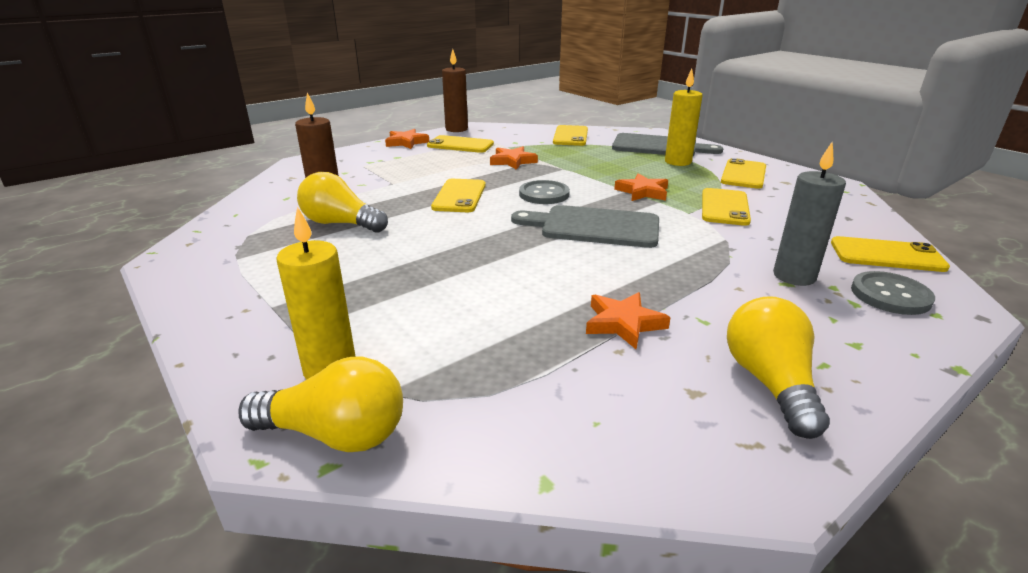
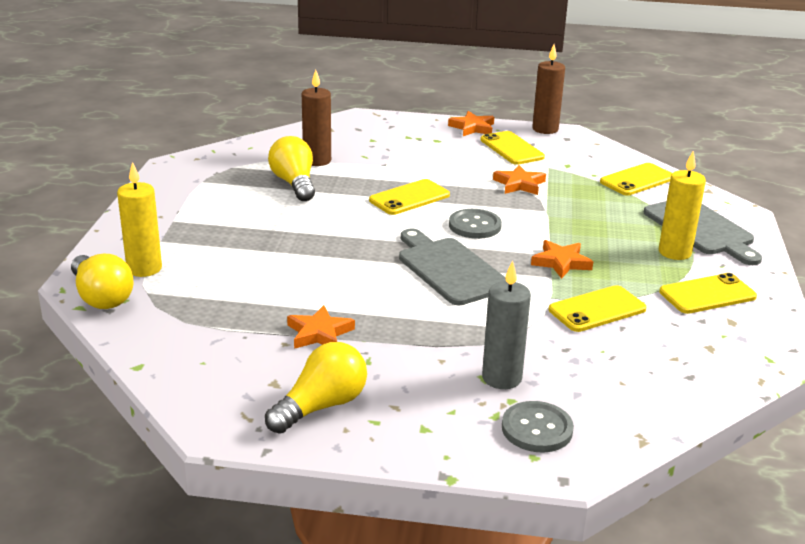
camera: 45 degrees right, 0 degrees up
(886, 255) = (625, 413): yellow phone -> none

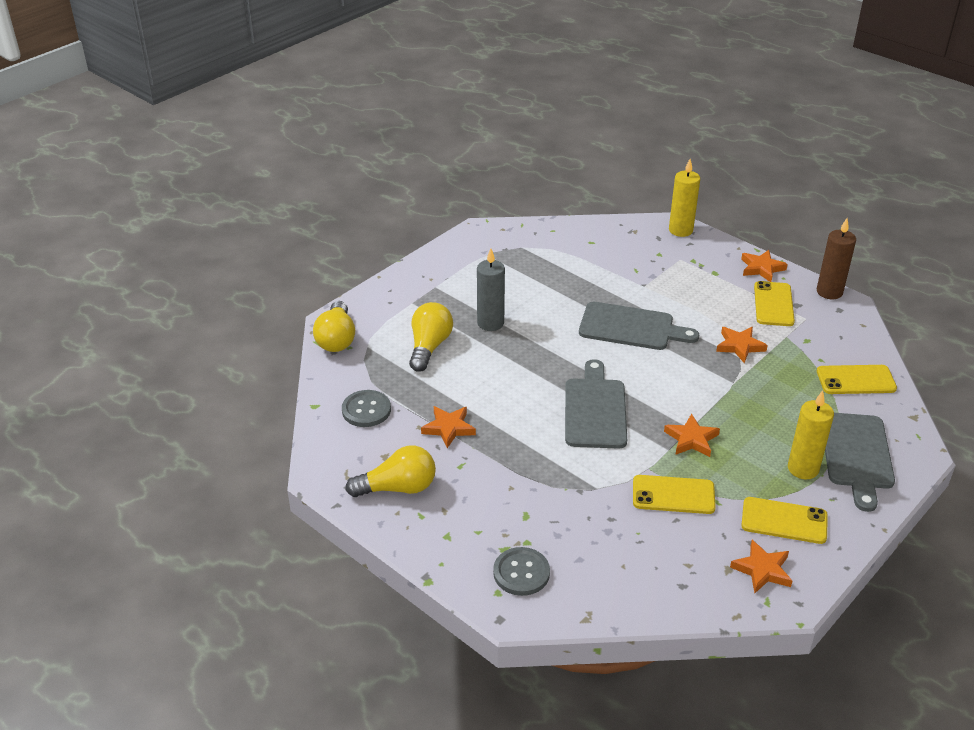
camera: 35 degrees right, 10 degrees up
(144, 269) = (382, 324): yellow candle -> yellow candle (680, 230)
(294, 184) = (553, 281): yellow light bulb -> yellow light bulb (429, 347)
(317, 160) = (592, 262): brown candle -> none
(409, 198) = (631, 327): yellow phone -> grey cutting board
(475, 226) = (657, 375): grey button -> grey button (366, 410)
(501, 378) = (538, 521): grey candle -> grey candle (490, 323)
(736, 337) = (762, 570): none -> orange star

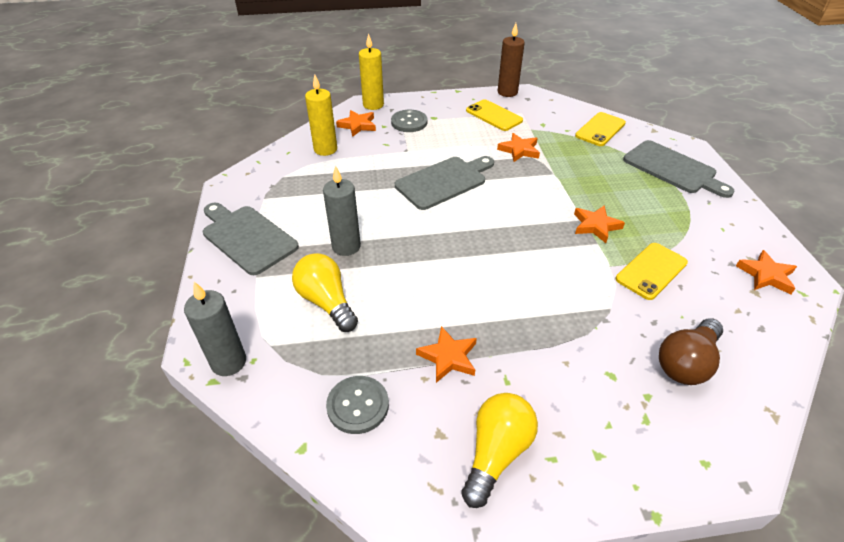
camera: 50 degrees left, 5 degrees up
(336, 339) = (229, 362): yellow light bulb -> grey candle
(521, 573) = (688, 426): grey button -> grey button (409, 122)
(586, 552) = (686, 362): none -> brown light bulb
(595, 410) = (516, 253): grey cutting board -> grey cutting board (247, 237)
(761, 268) = (454, 100): orange star -> orange star (358, 125)
(784, 521) = (718, 235): yellow phone -> none
(803, 469) = (669, 196): yellow candle -> yellow candle (325, 149)

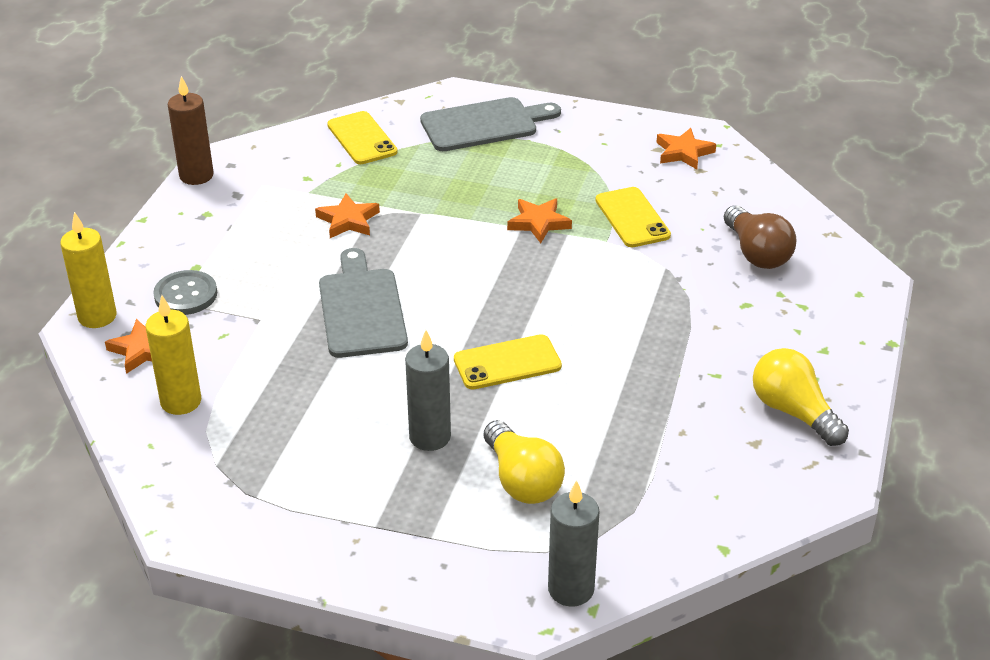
camera: 65 degrees left, 5 degrees down
(247, 237) = (339, 532): grey cutting board -> none
(326, 302) = (522, 480): yellow light bulb -> yellow light bulb turned 105 degrees counterclockwise
(358, 405) = (691, 492): grey button -> none
(448, 357) = (664, 405): orange star -> none
(494, 115) = (245, 210): yellow phone -> yellow phone (507, 363)

